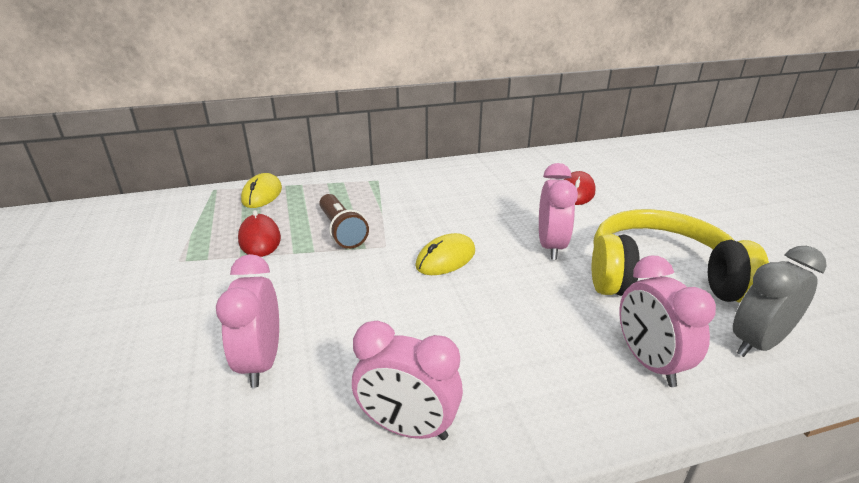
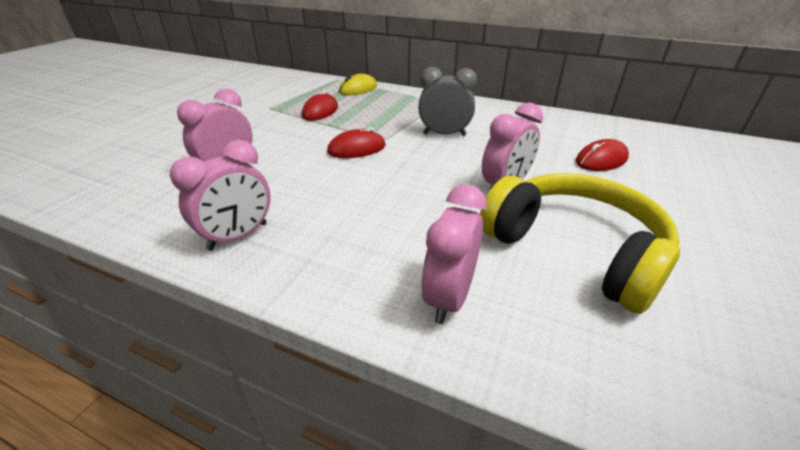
camera: 40 degrees right, 5 degrees up
(342, 231) = (370, 123): brown flashlight -> none
(374, 267) = (356, 149): none -> red mouse
(408, 427) = (238, 236): pink clock -> pink clock turned 105 degrees counterclockwise
(445, 259) = (409, 162): yellow mouse -> none
(757, 343) = (588, 349): grey clock -> grey clock (444, 134)

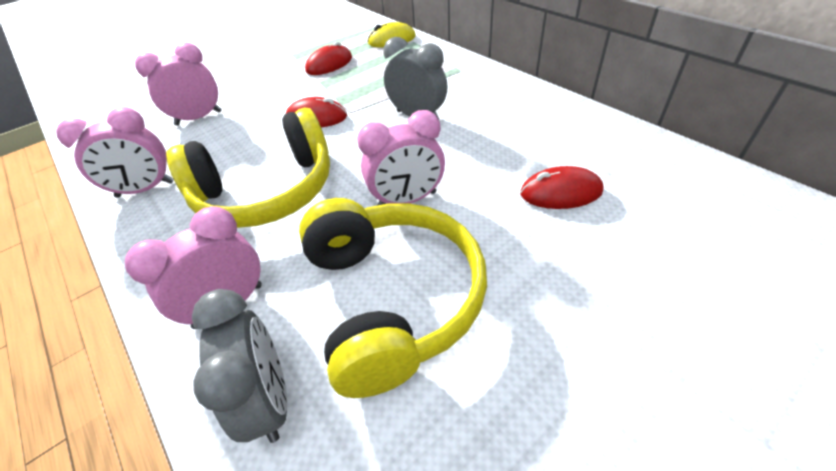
camera: 30 degrees right, 10 degrees up
(376, 208) = (267, 191): none -> yellow headphones
(570, 347) = (269, 399): none -> grey clock

